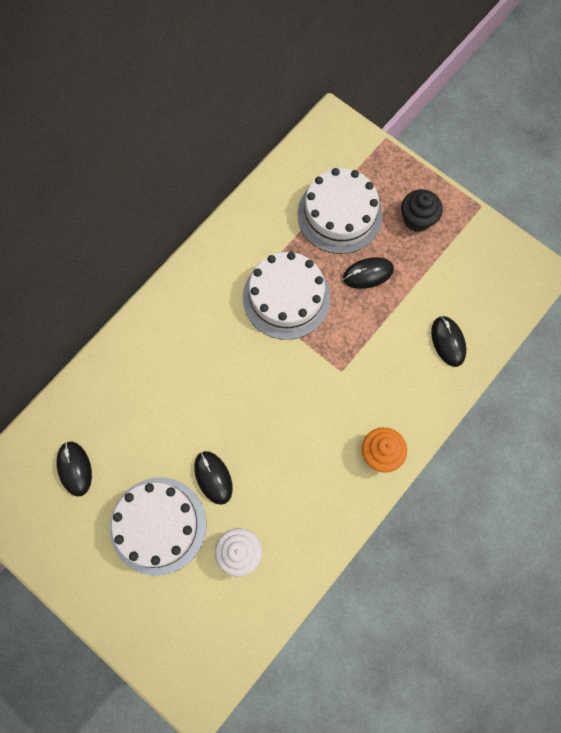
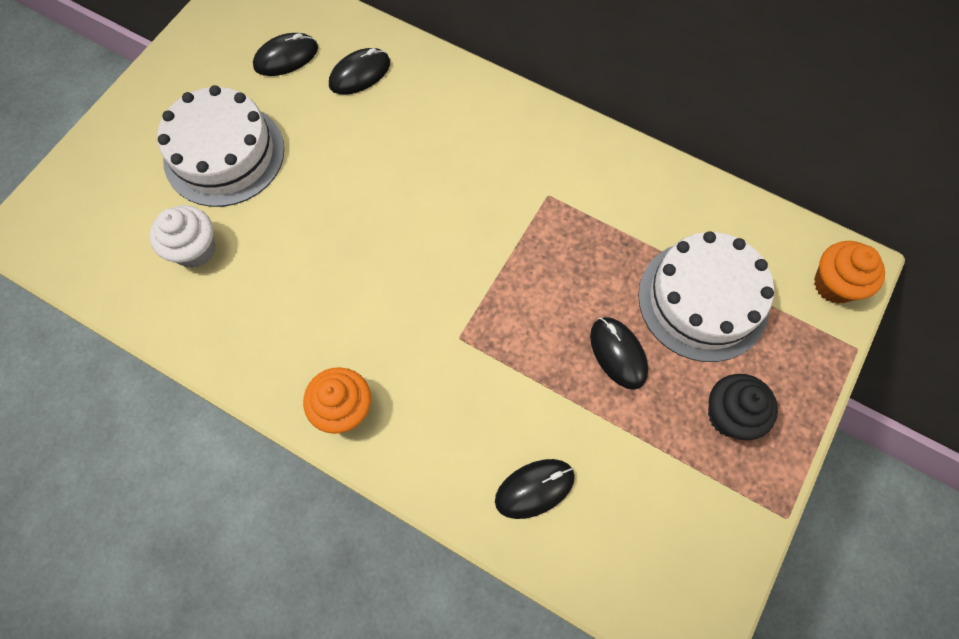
camera: 80 degrees right, 5 degrees down
(213, 477) = (289, 203): black mouse -> black mouse (360, 74)
(286, 297) = (554, 249): white cake -> none
(342, 137) = (834, 284): none -> orange cupcake

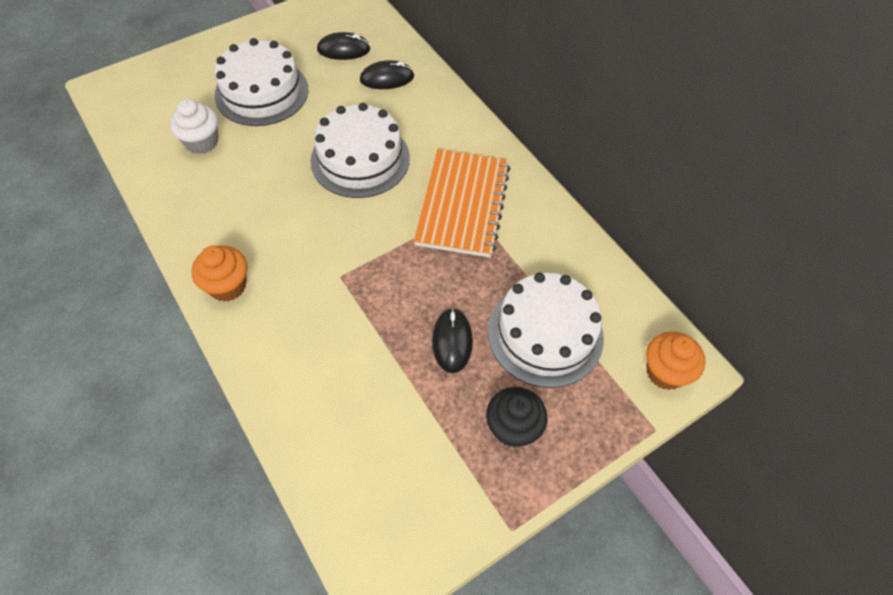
camera: 25 degrees right, 10 degrees down
(393, 189) = (360, 159): none -> white cake
(534, 488) = (325, 406): black mouse -> none
(537, 193) = (463, 204): none -> orange notebook

